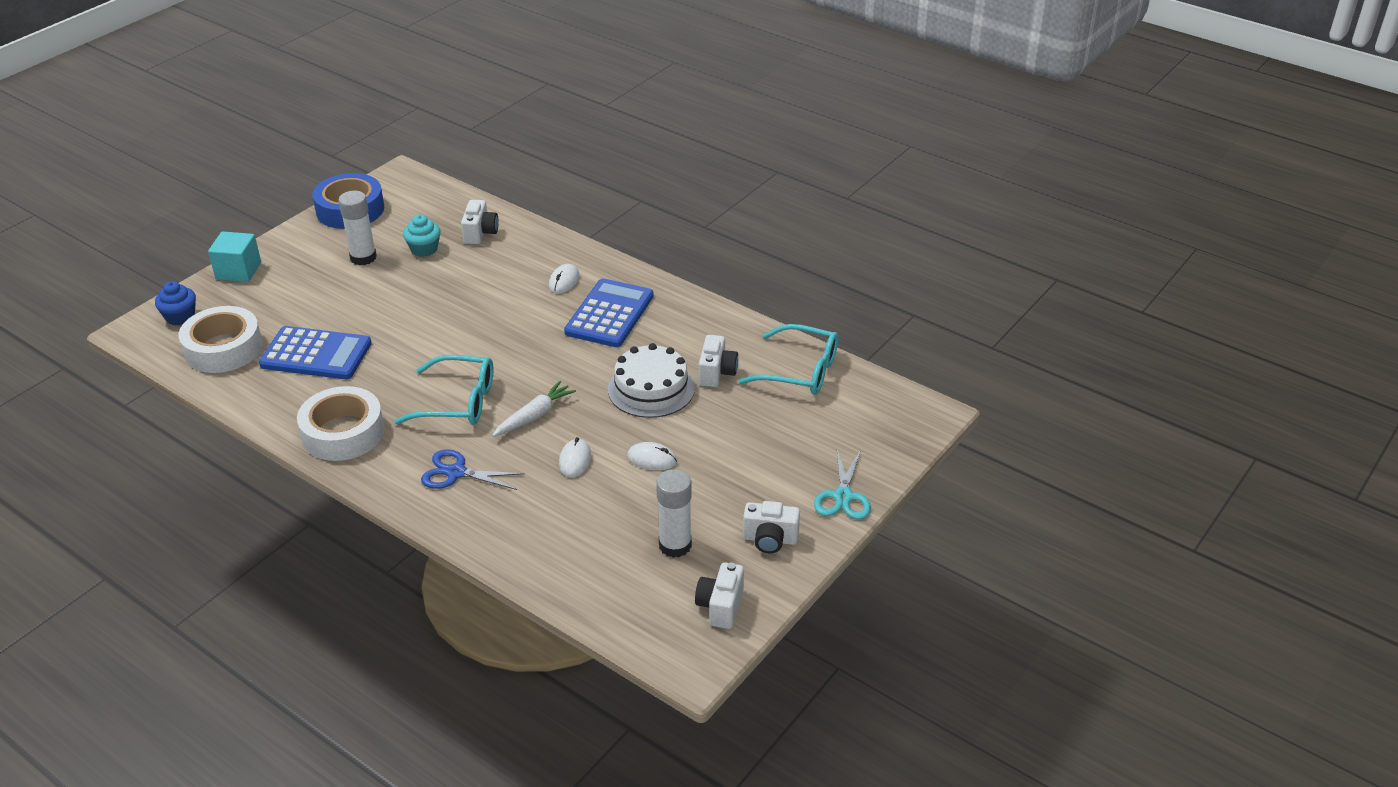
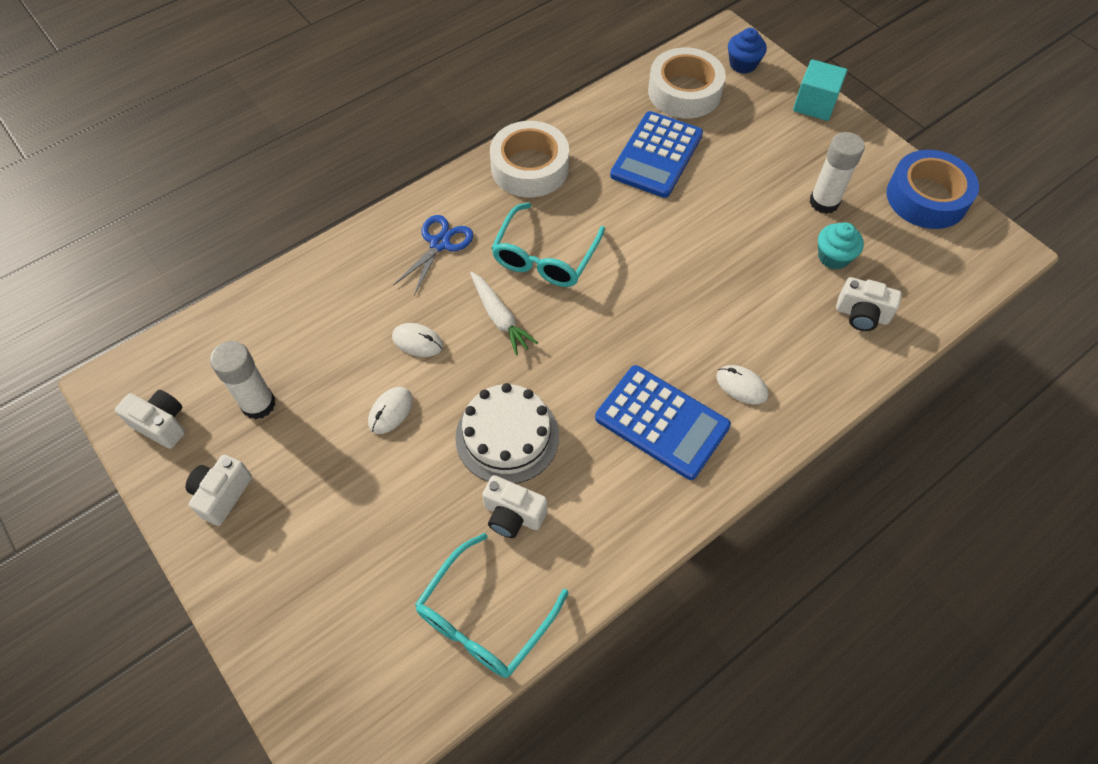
camera: 105 degrees right, 20 degrees up
(843, 496) = (246, 593): turquoise scissors -> none

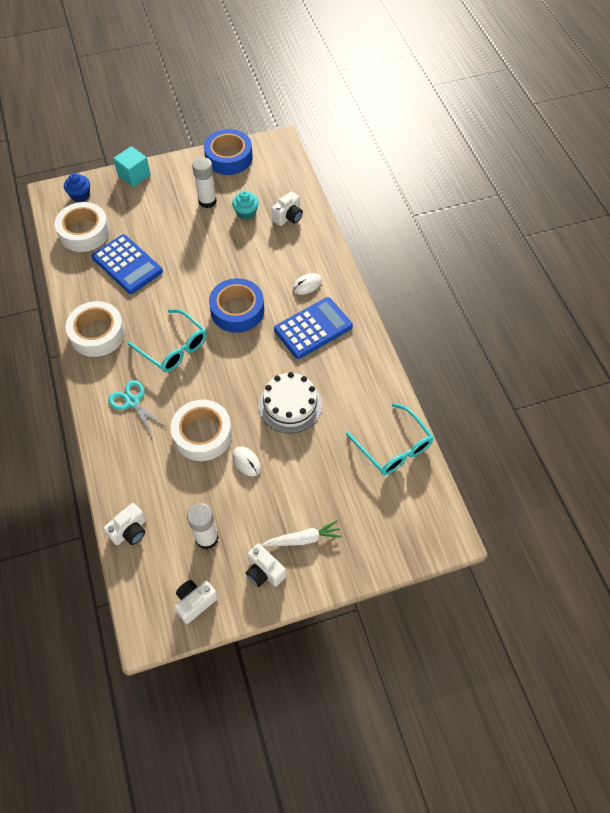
camera: 70 degrees left, 0 degrees up
(417, 341) = (202, 434): white mouse -> white tape
(440, 244) = (132, 402): blue scissors -> turquoise scissors
(500, 318) = (207, 385): white carrot -> white carrot (303, 539)
(513, 515) = (340, 416): white camera -> white camera (130, 531)
(645, 309) = (237, 310): none -> blue tape

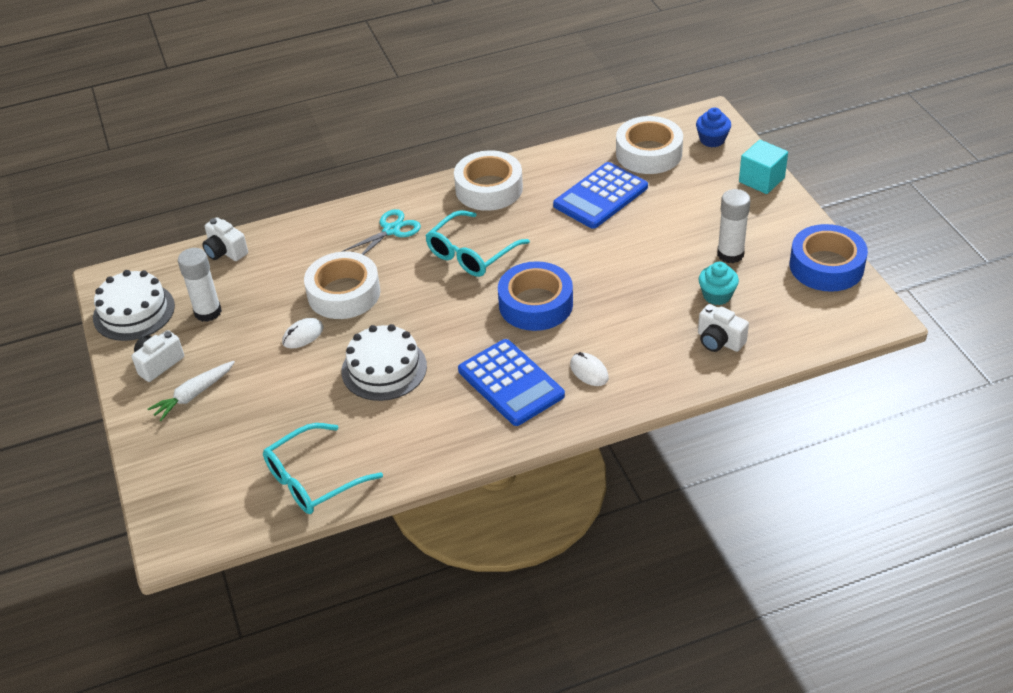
camera: 90 degrees right, 15 degrees down
(195, 602) = (134, 312): white camera -> white cake
(303, 539) = (193, 395): white carrot -> white carrot turned 60 degrees clockwise

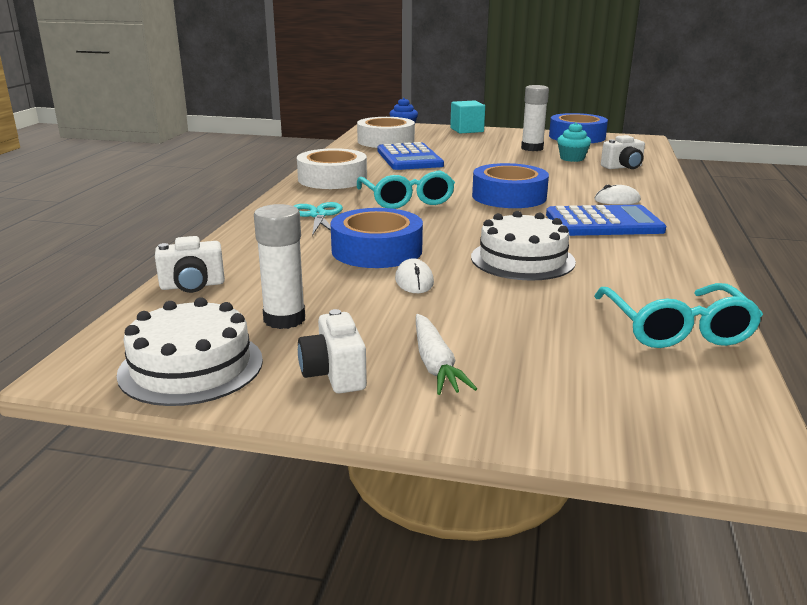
camera: 60 degrees left, 20 degrees down
(344, 293) = (377, 250): white tape -> blue tape

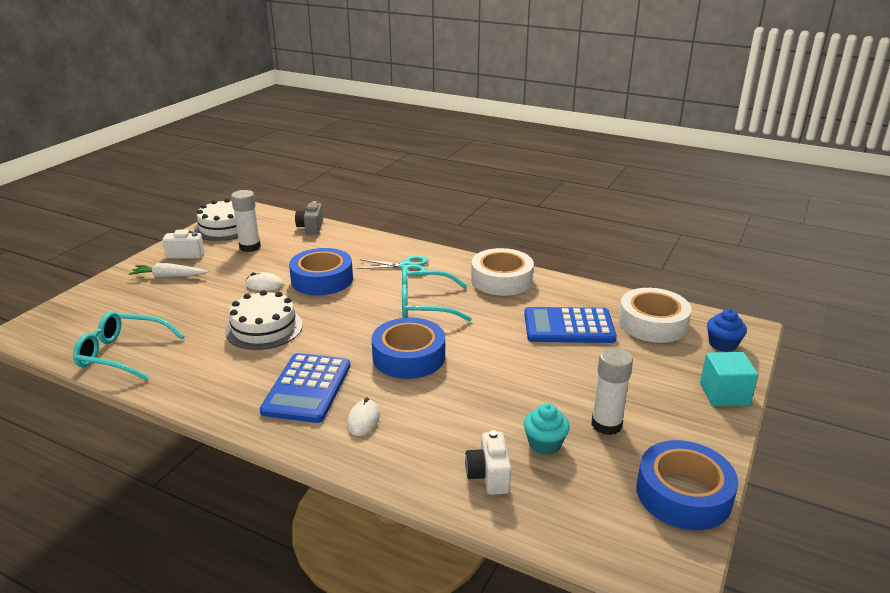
camera: 105 degrees right, 5 degrees up
(192, 286) = (311, 228): white camera -> grey camera

